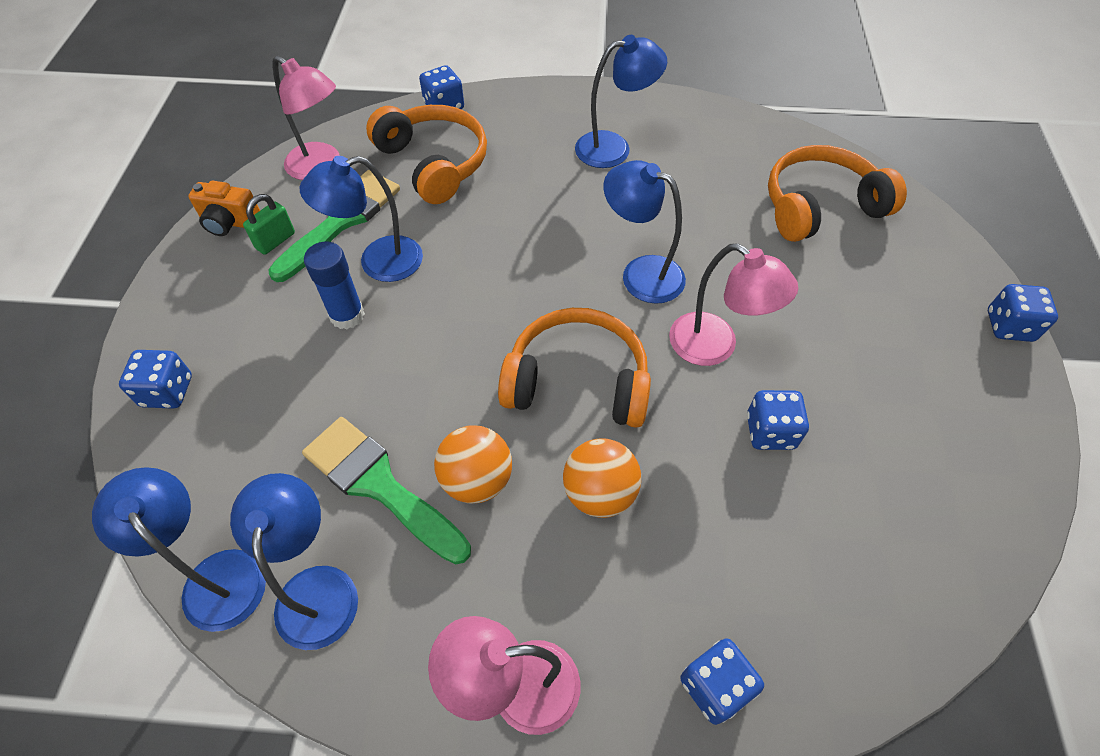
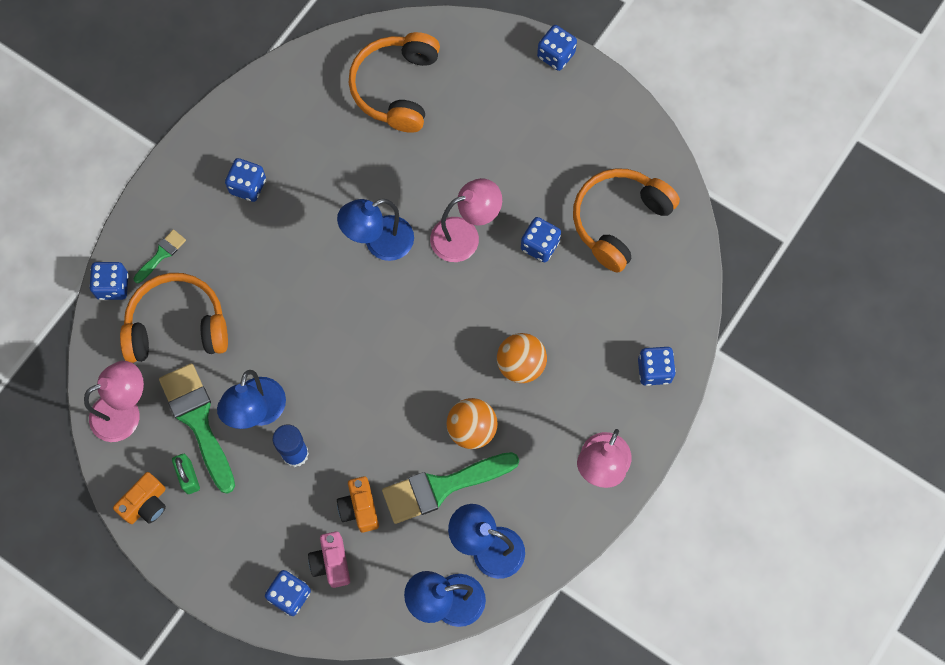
camera: 60 degrees left, 15 degrees up
(225, 413) = (331, 563): none -> pink camera
(308, 408) = (359, 508): none -> orange camera
(498, 122) = (161, 254): none -> green brush
(577, 382) = (439, 334): orange headphones -> orange headphones (619, 221)
(614, 148) = (248, 186): blue lamp -> blue dice

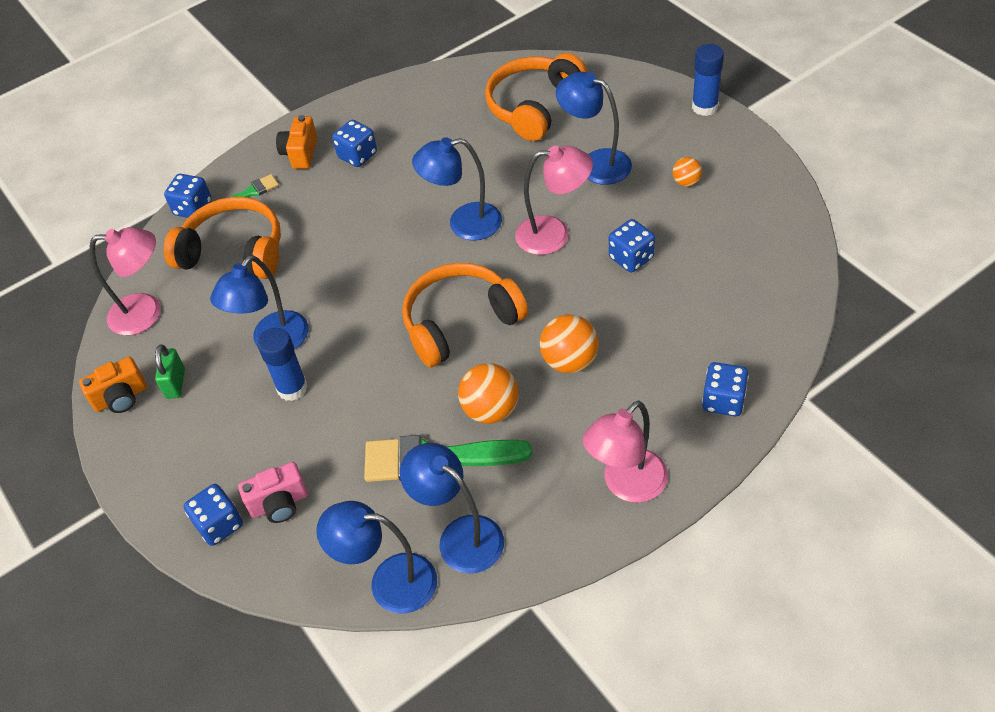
camera: 25 degrees right, 20 degrees down
(198, 421) = (211, 336): green brush -> none
(331, 563) = (279, 504): pink camera -> pink camera turned 120 degrees counterclockwise
(359, 508) = (335, 457): orange camera -> orange camera (300, 153)
(476, 145) = (595, 163): none -> blue lamp
(556, 55) = (705, 107): blue dice -> blue glue stick
(563, 149) = (686, 182): none -> orange ball
(619, 221) = (727, 253): orange headphones -> orange headphones (460, 322)

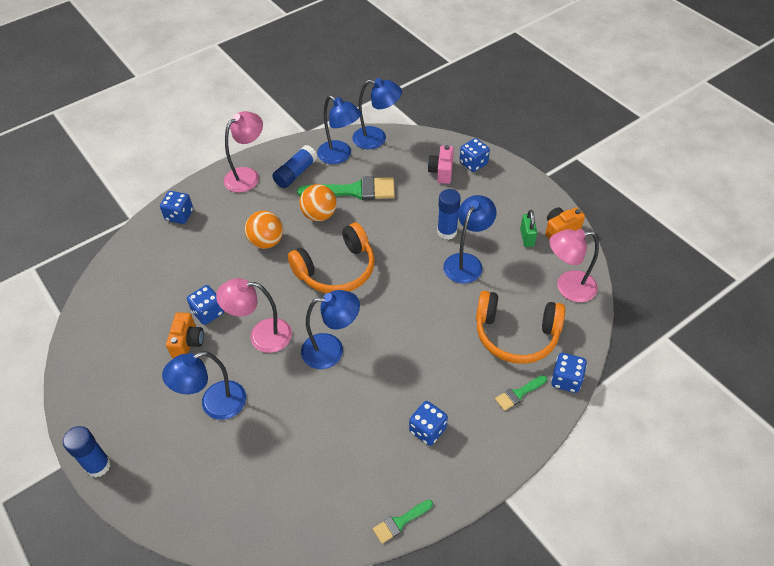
camera: 175 degrees right, 0 degrees up
(279, 504) = (441, 172): pink camera -> pink camera turned 60 degrees counterclockwise
(300, 153) = (482, 436): orange camera -> orange camera (188, 342)
(393, 88) = (400, 522): none -> green brush
(534, 106) = (257, 481): orange headphones -> none
(539, 493) = (296, 173): none -> blue glue stick
(595, 163) = (214, 404): blue lamp -> blue lamp turned 120 degrees clockwise
(686, 182) = (145, 379): orange ball -> none

